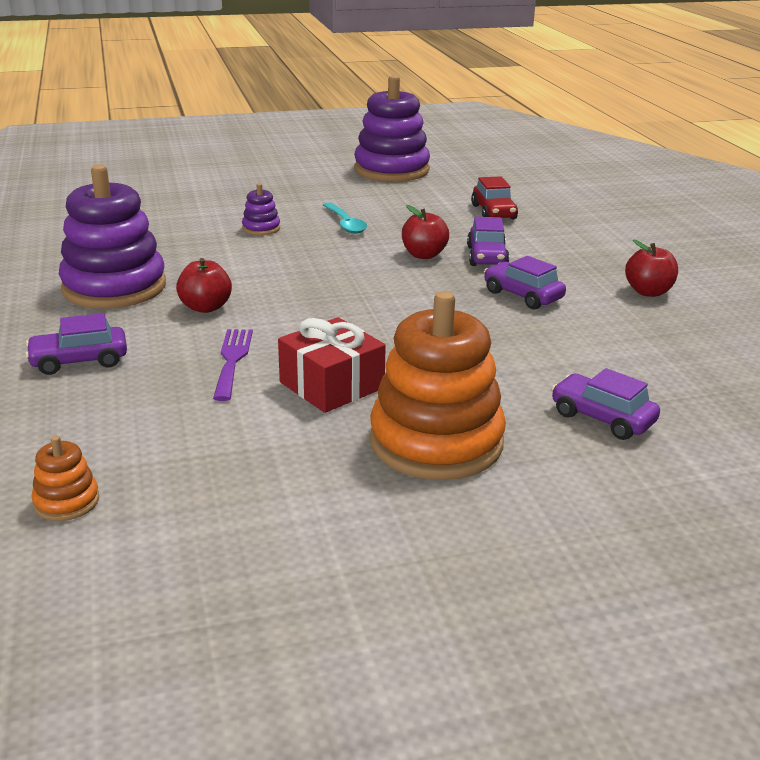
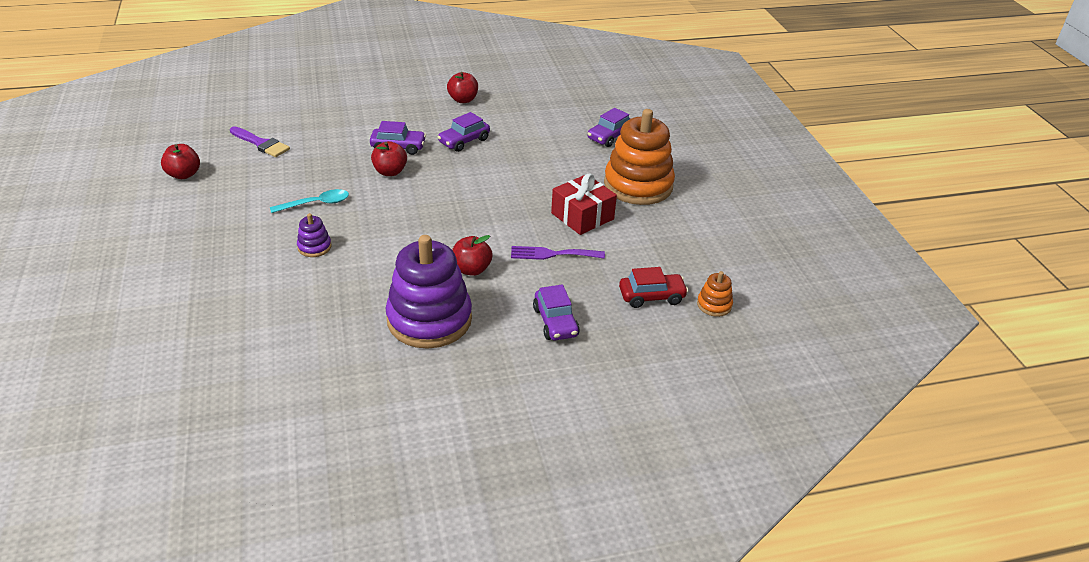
camera: 90 degrees left, 10 degrees up
(391, 170) = (184, 174): purple stacking toy -> red apple
(464, 193) = (261, 144): none -> purple brush
(493, 212) = (311, 135): red car -> red car (651, 296)

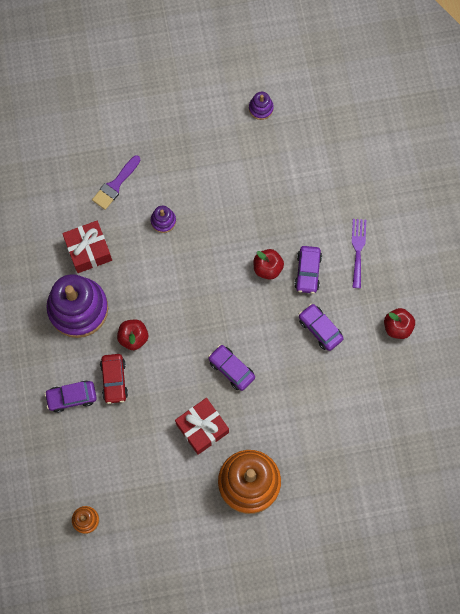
camera: 95 degrees right, 35 degrees up
(184, 174) = (261, 108): red apple -> purple stacking toy
(261, 144) = (310, 158): purple brush -> purple brush (115, 185)
(316, 204) = (220, 214): turquoise spoon -> none
(344, 312) = (88, 250): none -> red gift
(552, 254) = (151, 400): purple fork -> purple fork (358, 249)
(609, 136) = (333, 465): purple car -> purple car (231, 369)
(651, 296) = (97, 472): red car -> red car (114, 380)

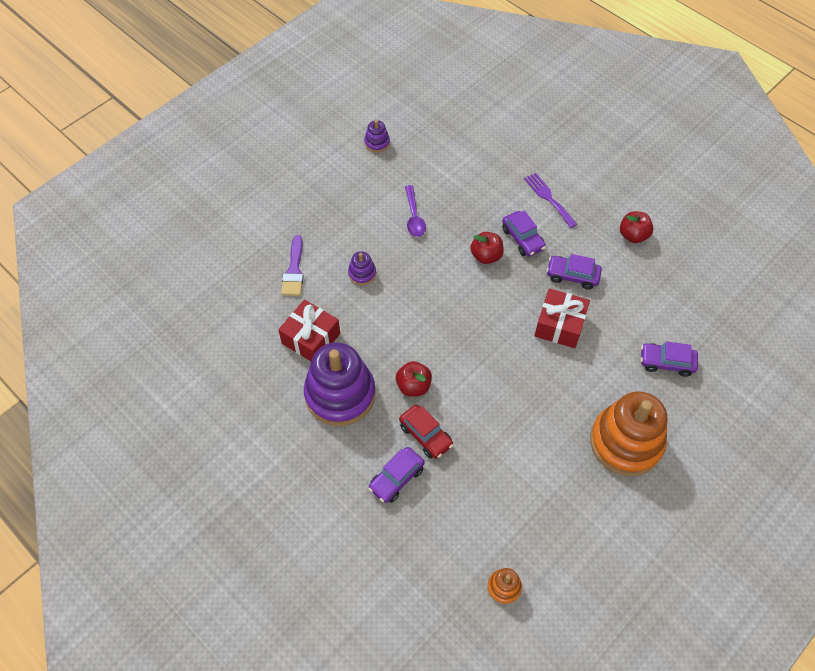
camera: 35 degrees left, 15 degrees down
(202, 428) = (543, 423): red gift -> red gift (559, 325)
(231, 369) = (525, 356): purple car -> purple car (666, 362)
(239, 197) = (414, 217): none -> purple spoon

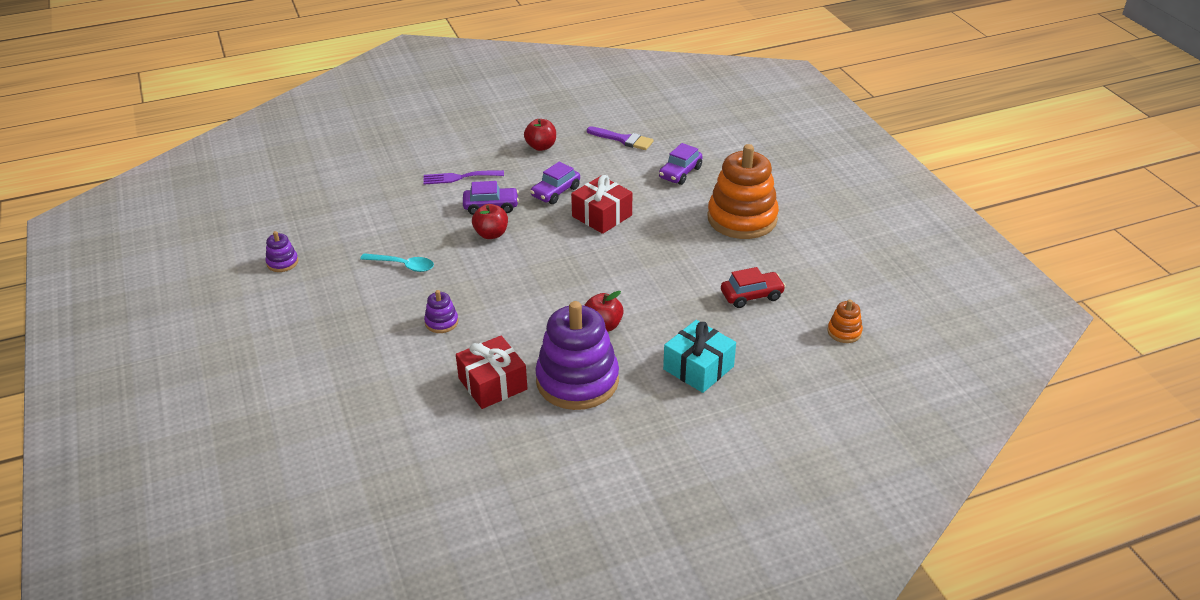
camera: 65 degrees left, 20 degrees down
(294, 271) = (393, 373): purple brush -> purple brush (623, 139)
(396, 478) = (698, 368): purple car -> turquoise gift
(414, 217) = (403, 265): purple spoon -> turquoise spoon
(425, 435) = (663, 334): red car -> red car (752, 296)

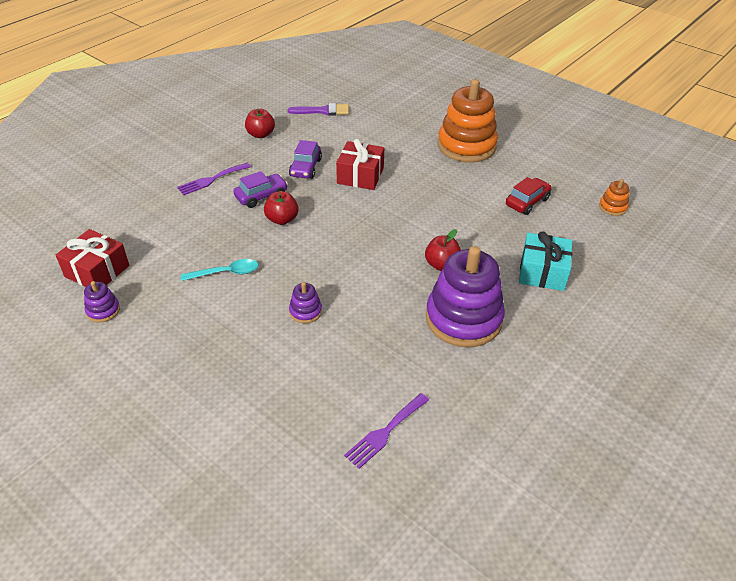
camera: 30 degrees left, 5 degrees up
(421, 445) = (385, 432): none -> purple fork
(492, 384) = (398, 349): red gift -> red gift (97, 271)
(680, 173) = (390, 124): purple car -> none

